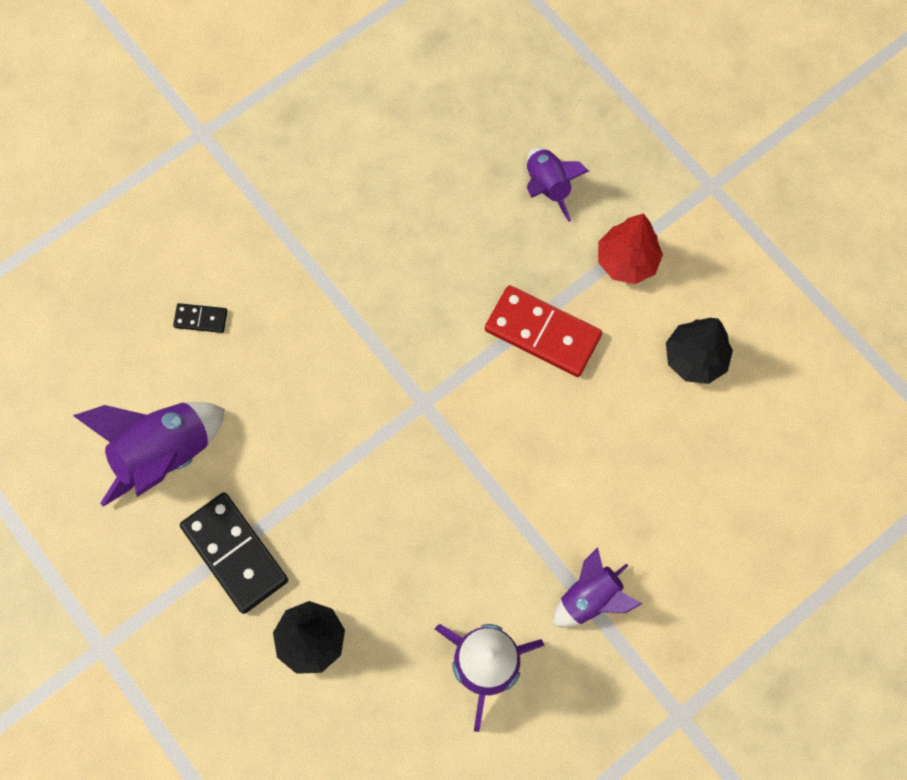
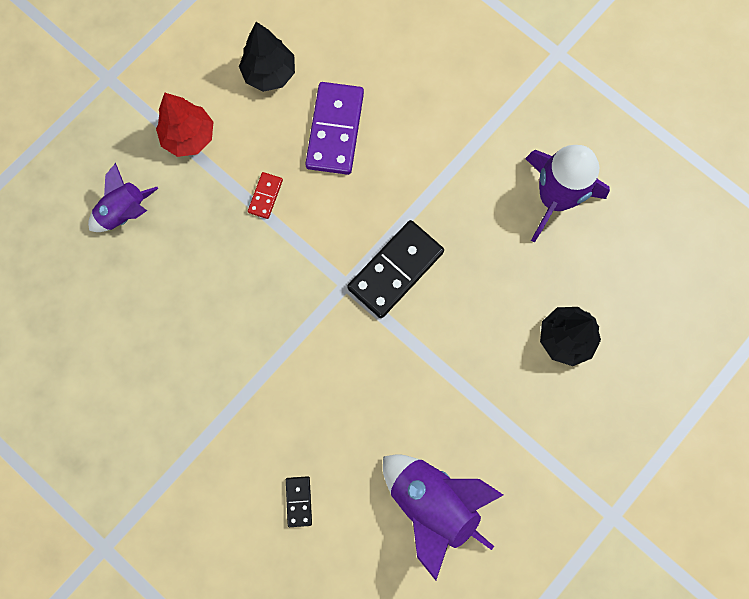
camera: 100 degrees left, 5 degrees up
(235, 553) = (508, 418): black domino -> black domino (395, 270)
(542, 333) = (265, 196): red domino -> red domino, size x0.48
(590, 598) = (484, 127): purple rocket -> none
(612, 421) = (335, 130): none -> purple domino

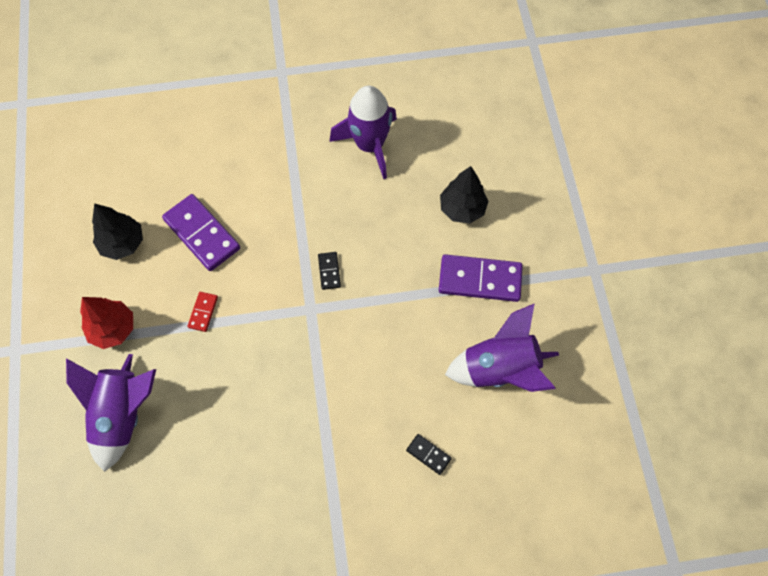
camera: 50 degrees left, 10 degrees down
(125, 212) = (123, 414): purple rocket -> purple rocket, size x1.62
(265, 196) = (203, 312): red domino -> red domino turned 45 degrees clockwise
(395, 270) = (329, 271): black domino -> black domino, size x0.48
(506, 414) = (480, 280): none -> purple domino

